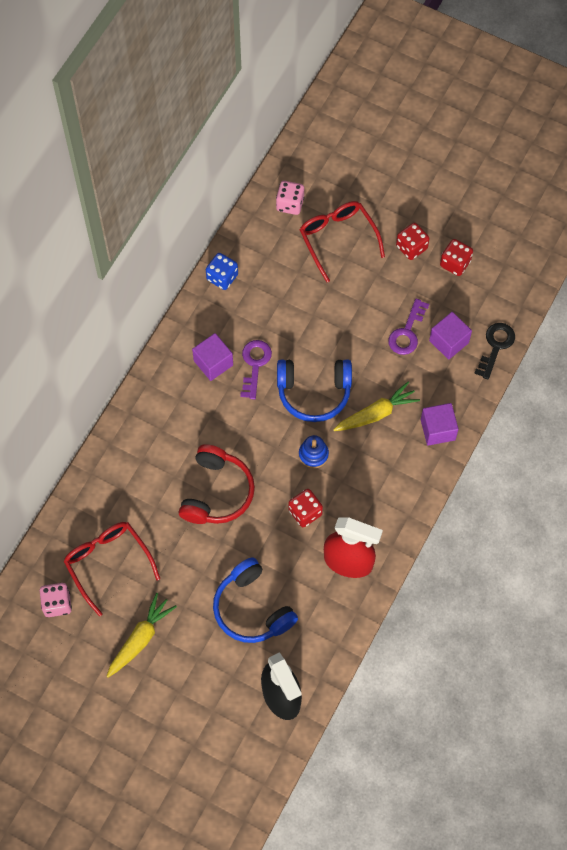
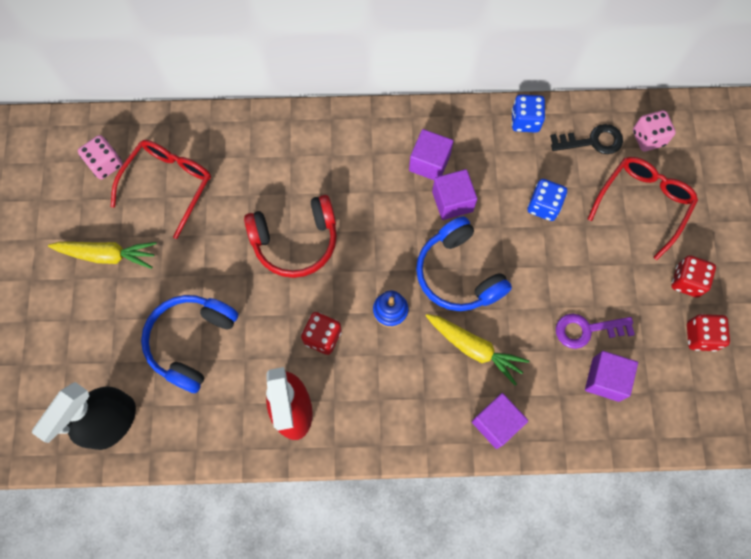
camera: 60 degrees right, 5 degrees up
(255, 364) = (452, 201): purple key -> purple cube
(298, 305) = (543, 206): none -> blue dice
(495, 346) = (634, 433): black key -> black key (592, 141)

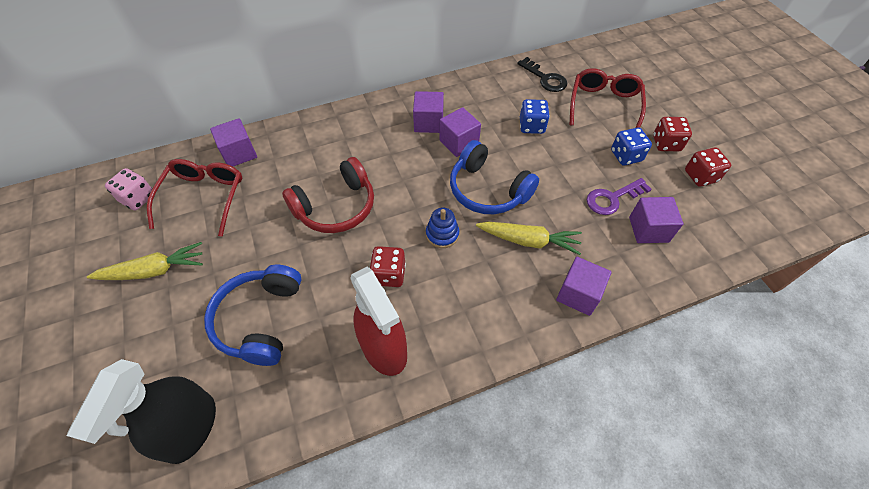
camera: 20 degrees left, 15 degrees down
(215, 138) = (239, 153): none -> purple cube
(525, 121) = (489, 79): blue dice -> blue dice (626, 156)
(592, 141) = (545, 78): black key -> black key turned 75 degrees clockwise
(648, 138) = (583, 67): pink dice -> none

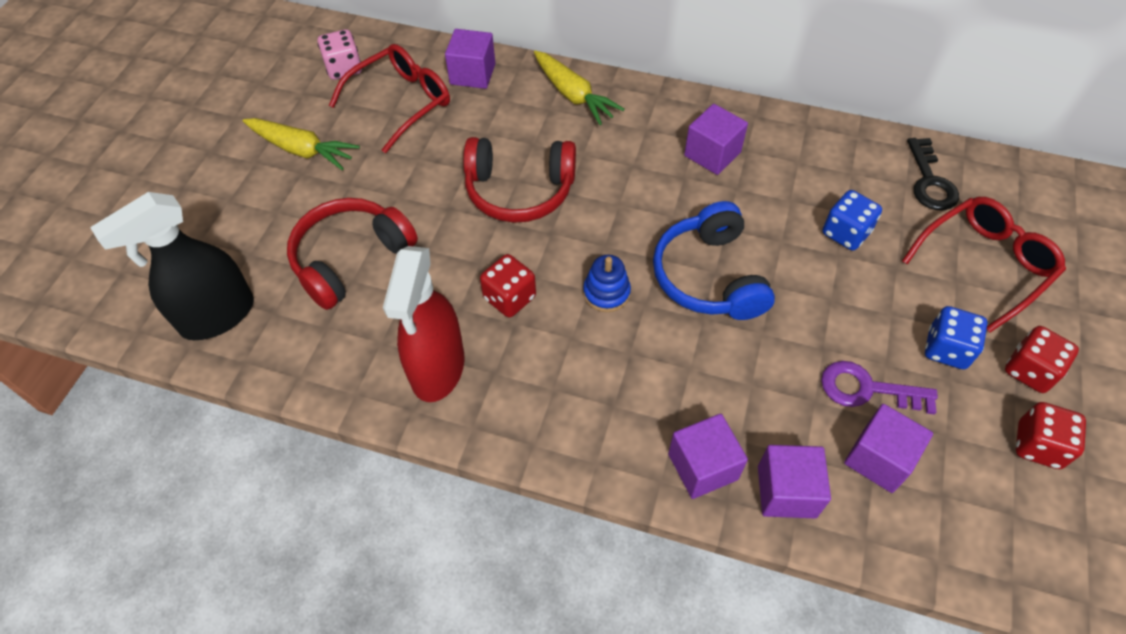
camera: 40 degrees right, 0 degrees up
(260, 320) = (350, 259): blue headphones -> red headphones
(459, 142) = (727, 199): purple cube -> purple cube (786, 491)
(528, 241) = (702, 366): yellow carrot -> yellow carrot (573, 95)

